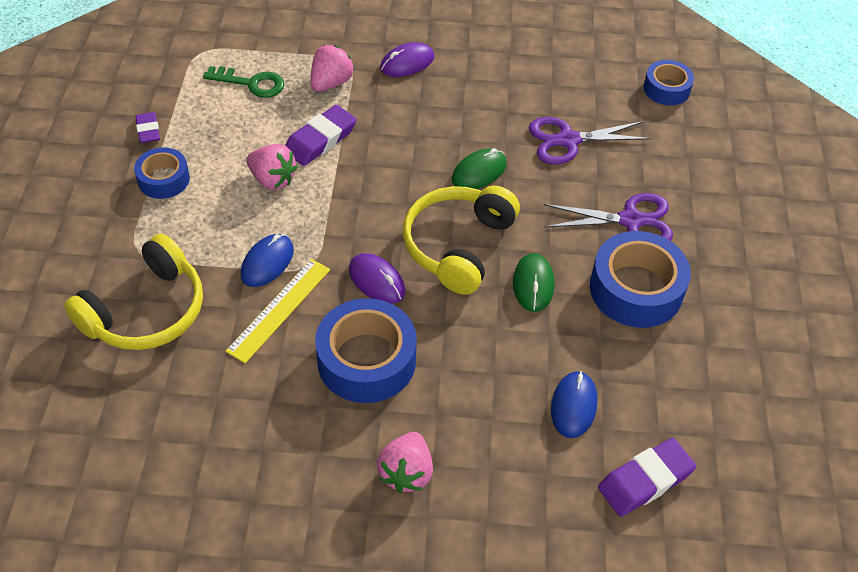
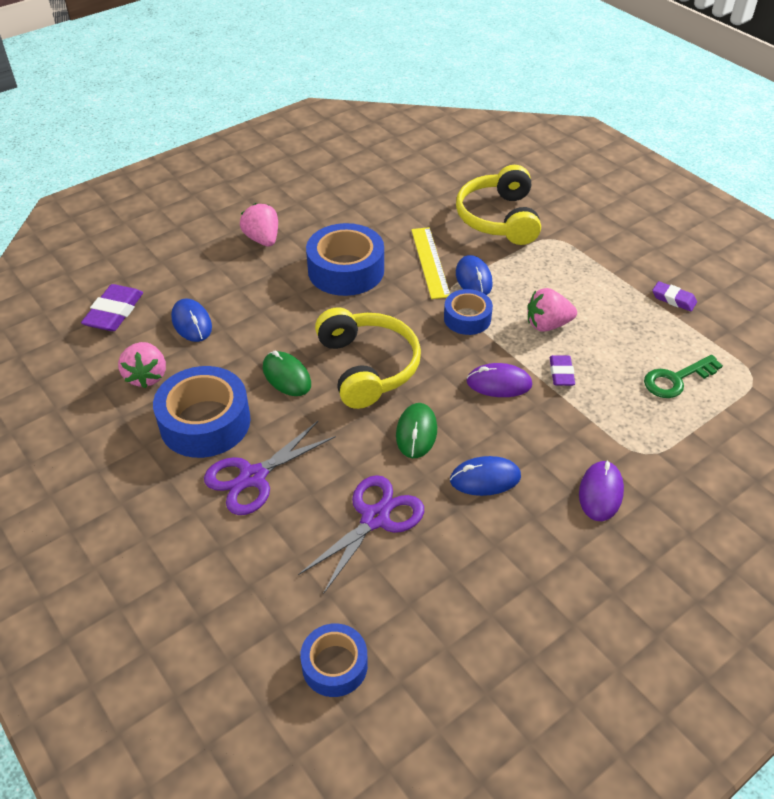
camera: 140 degrees right, 5 degrees down
(163, 179) = (609, 280): blue tape -> blue tape (467, 318)
(320, 140) = (561, 373): purple eraser -> purple eraser, size x0.61
(331, 83) = (626, 424): pink strawberry -> pink strawberry (147, 376)
(376, 281) = (394, 311): purple mouse -> purple mouse (499, 383)
(468, 115) = (485, 478): none -> blue mouse

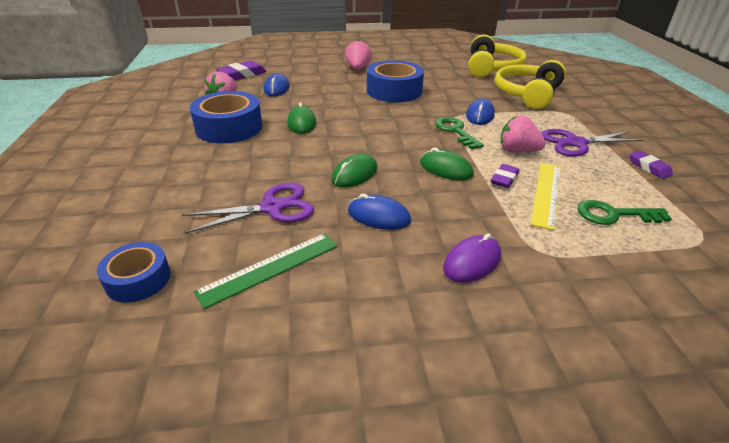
camera: 30 degrees right, 10 degrees down
(253, 477) = (222, 160): purple scissors -> purple scissors (575, 143)
(367, 367) = (358, 134): yellow headphones -> yellow headphones (491, 68)
(430, 262) = (455, 101): yellow ruler -> yellow ruler (546, 194)
(441, 588) = (270, 268): none -> green ruler
(467, 318) = (455, 131): blue tape -> green key
(499, 383) = (446, 169): purple mouse -> green mouse

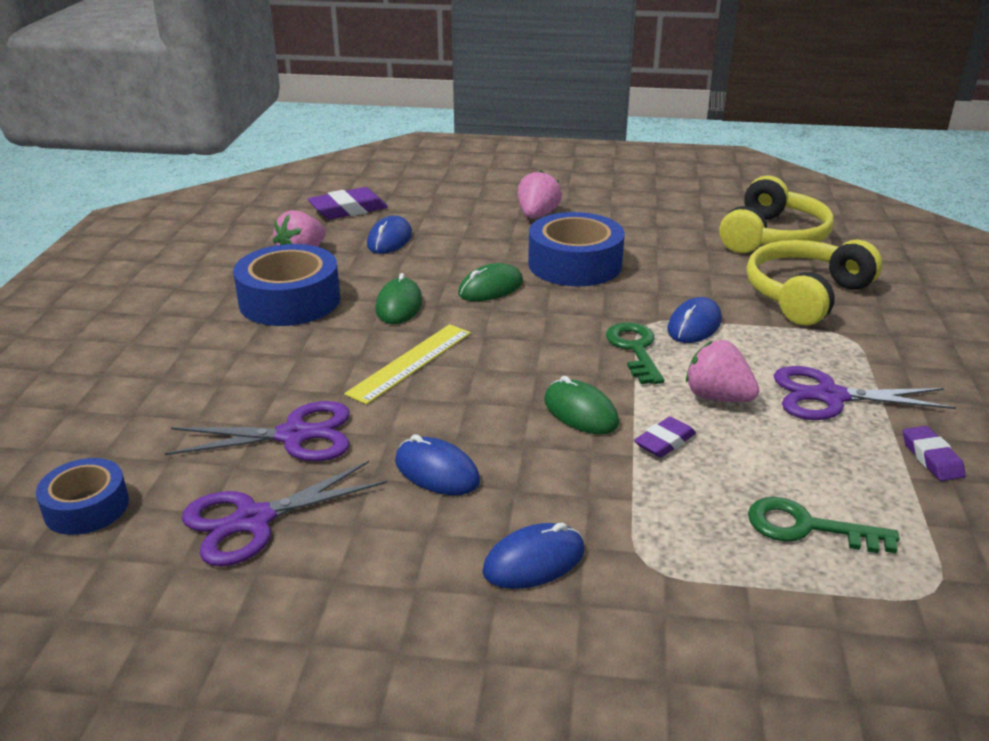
camera: 15 degrees right, 5 degrees down
(270, 268) = (253, 521): green ruler -> purple scissors
(354, 174) = (436, 401): green mouse -> green mouse (490, 288)
(472, 262) = (534, 561): purple mouse -> blue mouse
(546, 194) = (718, 476): yellow ruler -> yellow ruler (410, 362)

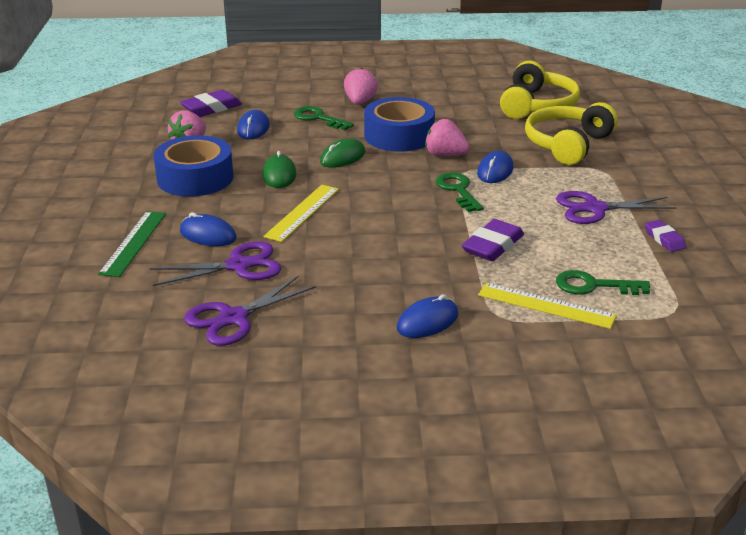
camera: 10 degrees left, 0 degrees up
(86, 507) = (113, 322): blue tape -> none
(171, 386) = (133, 243): none -> green ruler
(437, 471) = (346, 278): blue mouse -> blue mouse (208, 235)
(477, 233) = (318, 118): none -> green key
(580, 412) = (432, 233): green mouse -> none
(664, 442) = (493, 246): purple eraser -> purple eraser, size x1.63
(717, 397) = (521, 215): pink strawberry -> pink strawberry (445, 155)
(725, 554) = (546, 305): none -> yellow ruler

